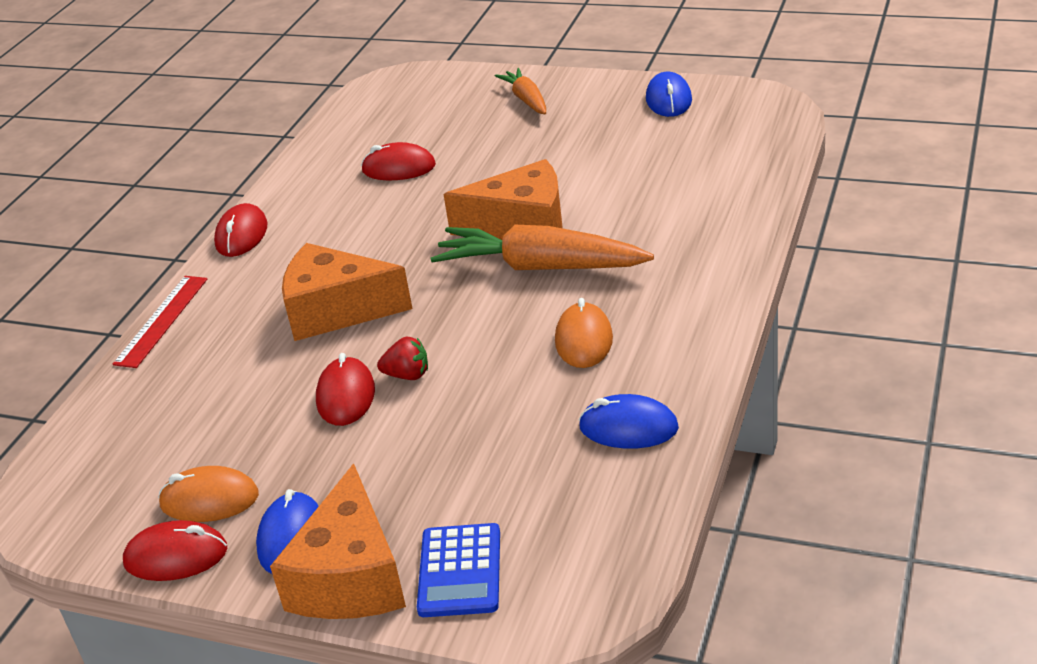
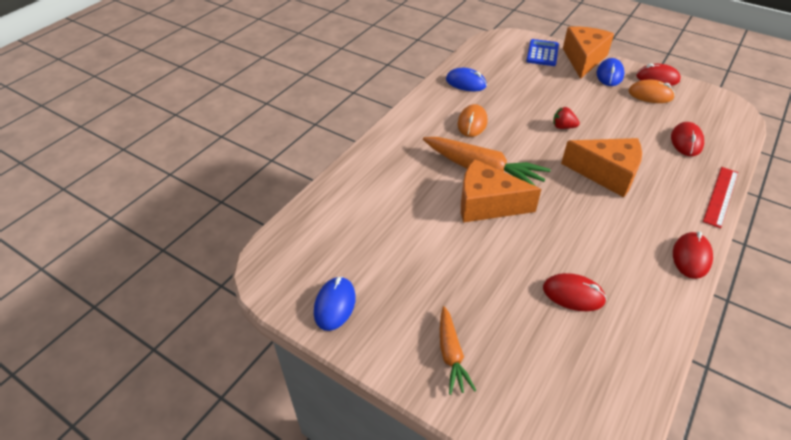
camera: 170 degrees left, 10 degrees up
(346, 396) = (594, 124): red mouse -> red mouse (686, 141)

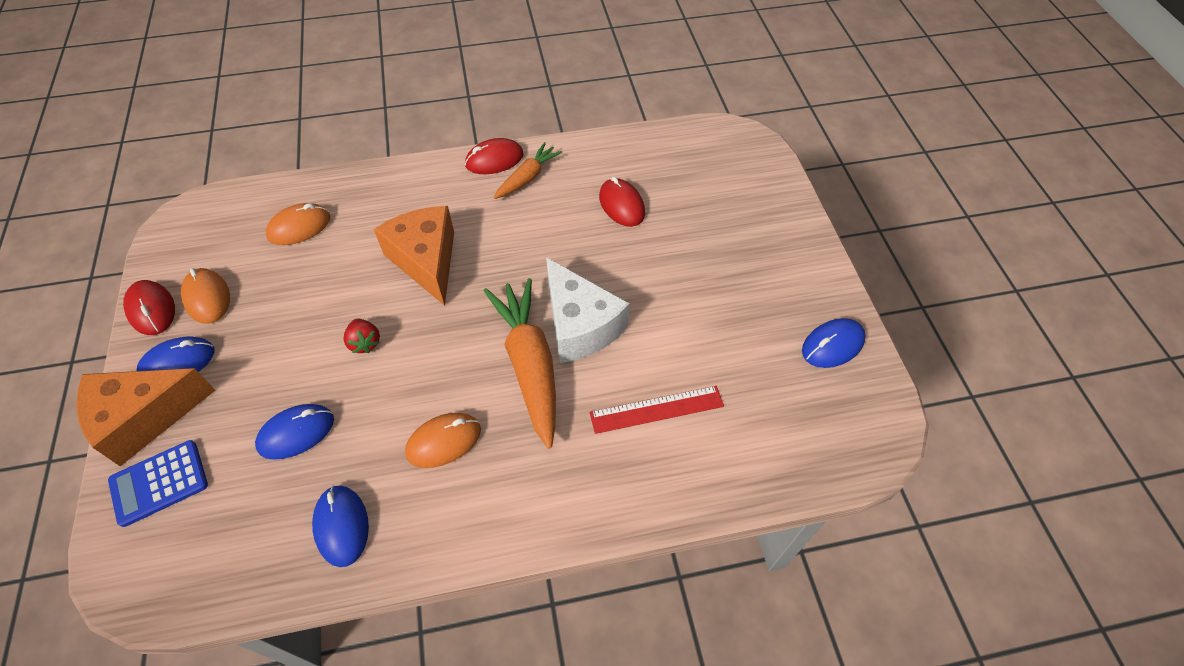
camera: 135 degrees left, 10 degrees up
(451, 354) = (768, 239): orange carrot -> orange carrot (527, 177)
(487, 204) = (579, 325): orange cheese -> white cheese
(528, 89) = (296, 433): none -> blue mouse
(686, 141) = (299, 227): red mouse -> orange mouse
(720, 196) = (382, 171): red ruler -> red ruler (656, 409)

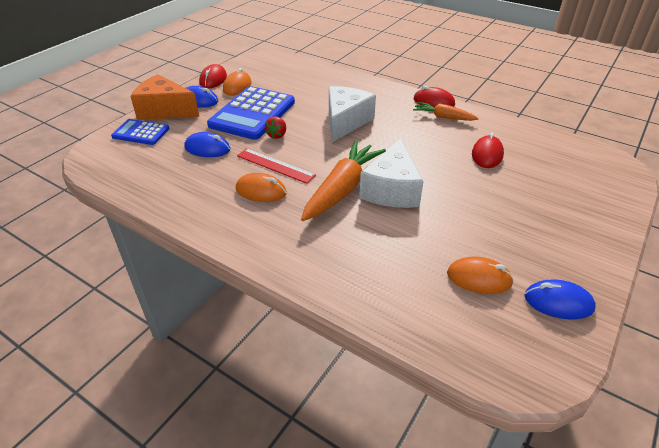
camera: 45 degrees right, 15 degrees down
(289, 330) = (252, 114): none -> blue calculator
(299, 227) = (305, 82): orange mouse -> orange mouse (479, 278)
(341, 526) = (179, 191): blue mouse -> none
(426, 261) = (345, 122): orange cheese -> white cheese
(527, 177) = (443, 117): orange carrot -> orange carrot turned 150 degrees counterclockwise
(656, 409) = (388, 252): red ruler -> red ruler (275, 165)

